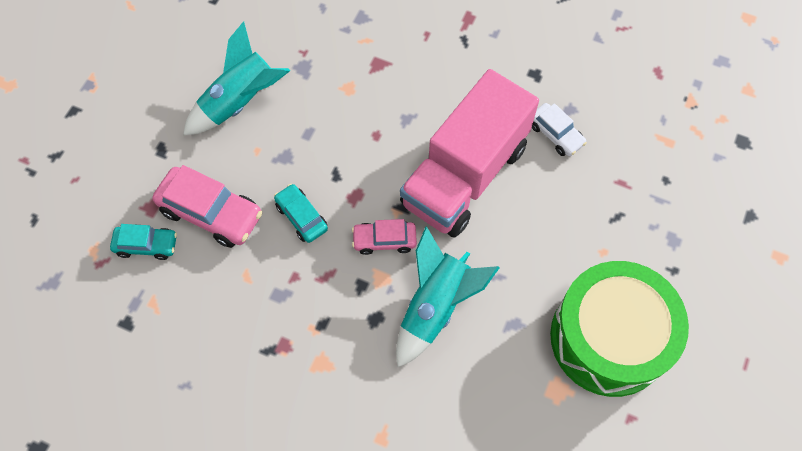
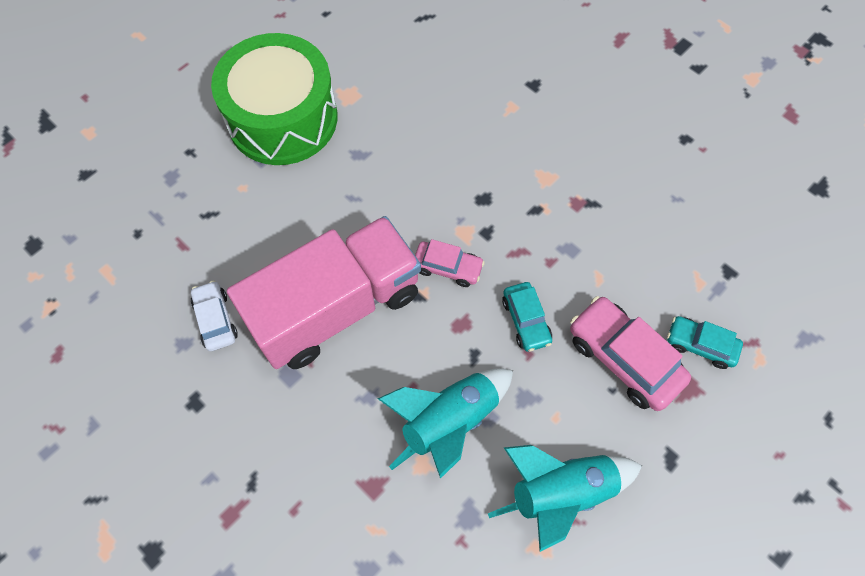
camera: 160 degrees left, 0 degrees up
(435, 306) = (423, 191): turquoise rocket -> turquoise rocket (449, 422)

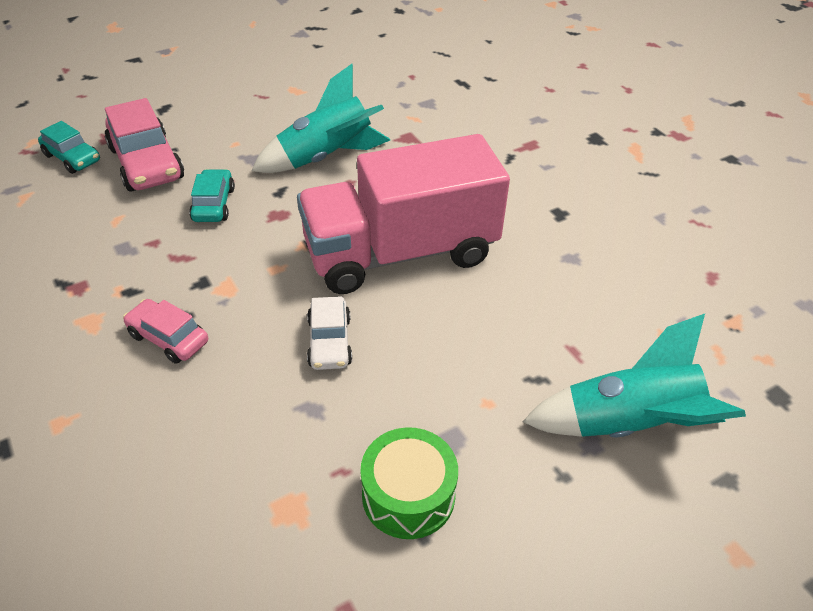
camera: 165 degrees left, 20 degrees down
(215, 320) = (534, 270): white car -> white car (330, 342)
(282, 118) = (408, 495): green drum -> green drum, size x0.51
(448, 267) = (264, 260): pink car -> pink car (168, 338)
(561, 492) = (261, 109): turquoise rocket -> turquoise rocket (627, 424)

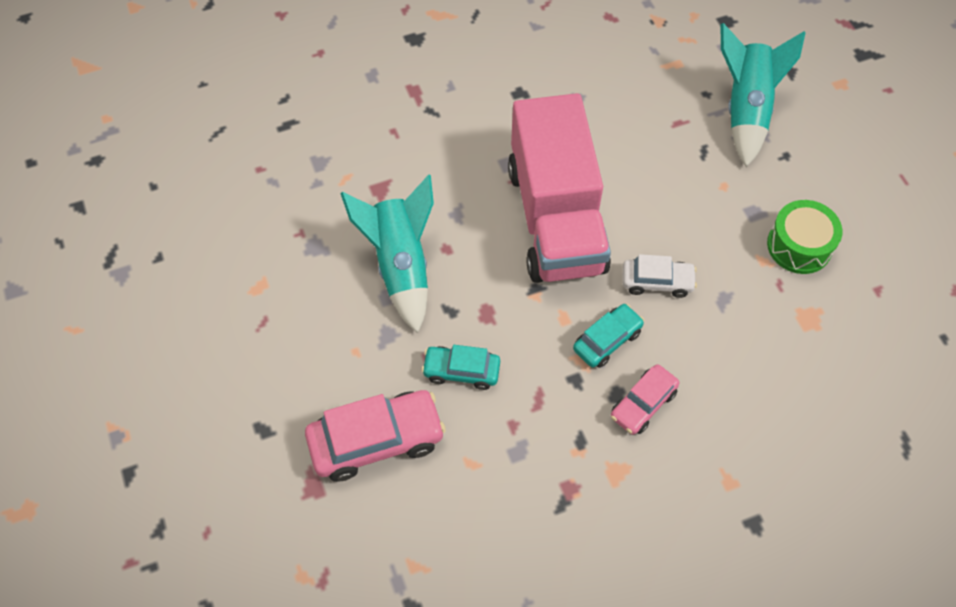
camera: 80 degrees left, 15 degrees up
(72, 158) = (349, 523): turquoise car -> turquoise car (607, 340)

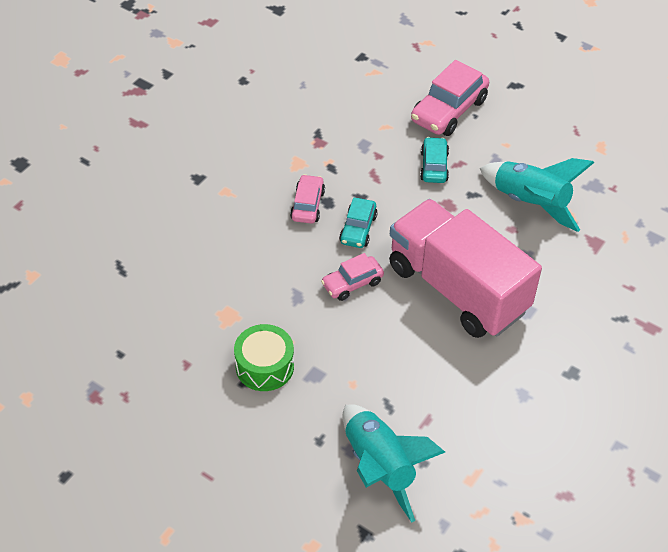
camera: 145 degrees right, 10 degrees down
(461, 371) = (434, 166): turquoise car -> turquoise car turned 60 degrees counterclockwise
(657, 282) = (352, 283): white car -> pink car

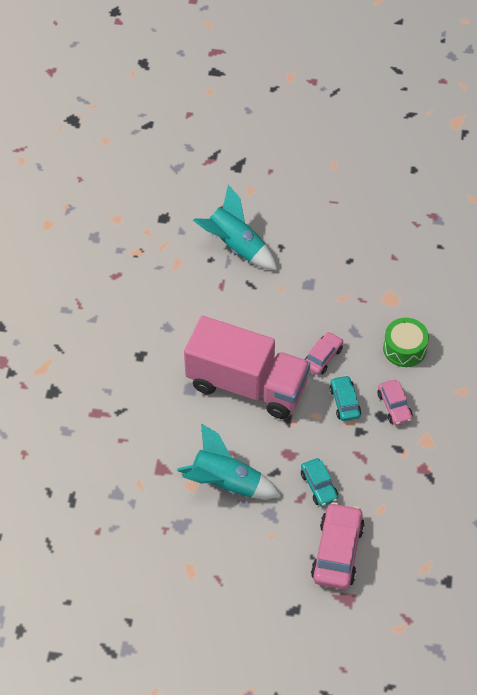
camera: 155 degrees right, 5 degrees up
(264, 366) = (344, 276): green drum -> green drum (404, 348)

